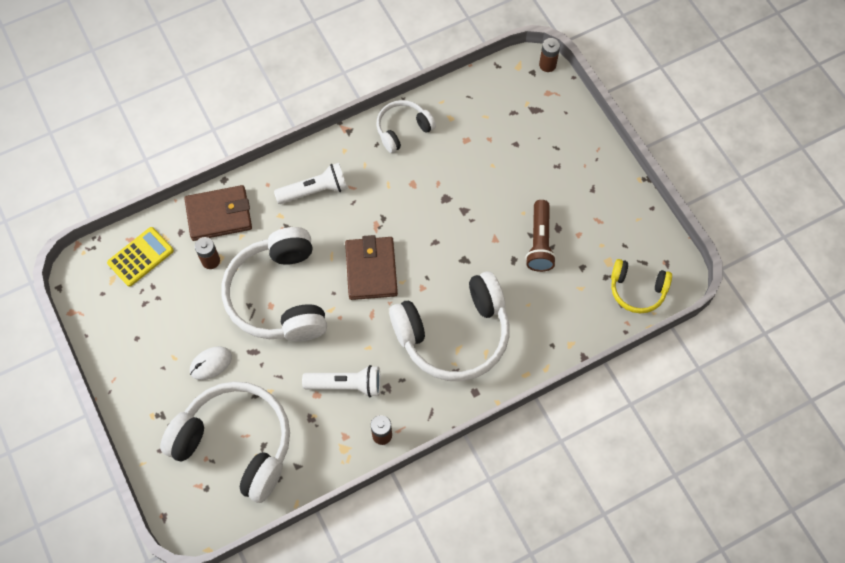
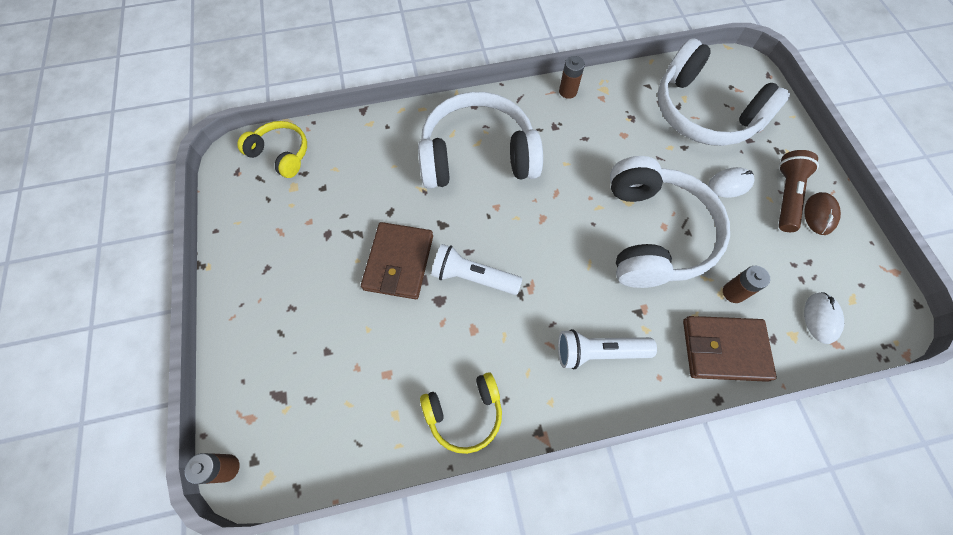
camera: 165 degrees left, 0 degrees up
(129, 352) = (819, 214): none -> brown mouse
(140, 257) = (821, 318): yellow calculator -> white mouse
(346, 385) = (594, 136): white flashlight -> white flashlight (473, 277)
(371, 270) = (547, 238): brown wallet -> brown wallet (399, 262)
(403, 129) = (464, 413): white headphones -> yellow headphones
(539, 242) = (354, 223): brown flashlight -> brown flashlight (786, 196)

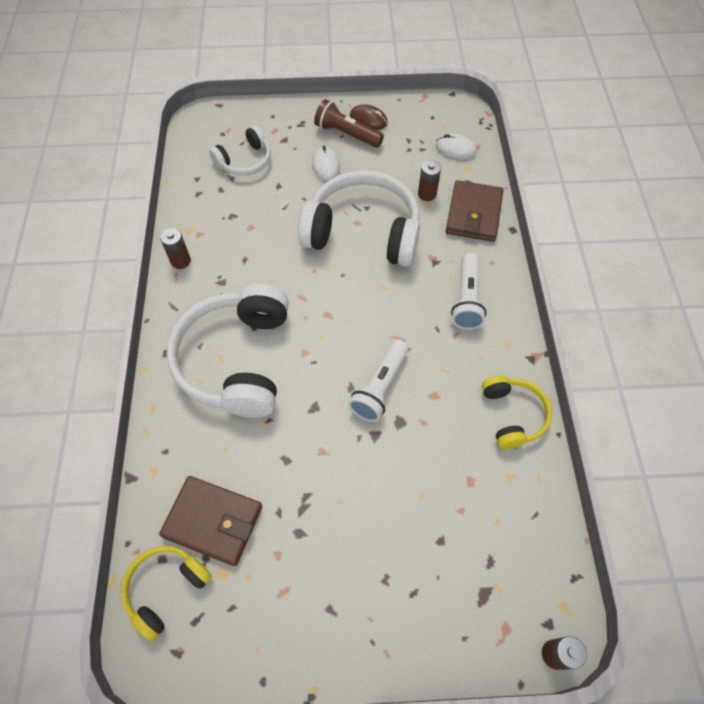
camera: 80 degrees left, 5 degrees down
(399, 262) = (350, 456): brown wallet -> brown wallet (213, 521)
(704, 112) = (245, 161): white headphones -> white headphones, size x0.53

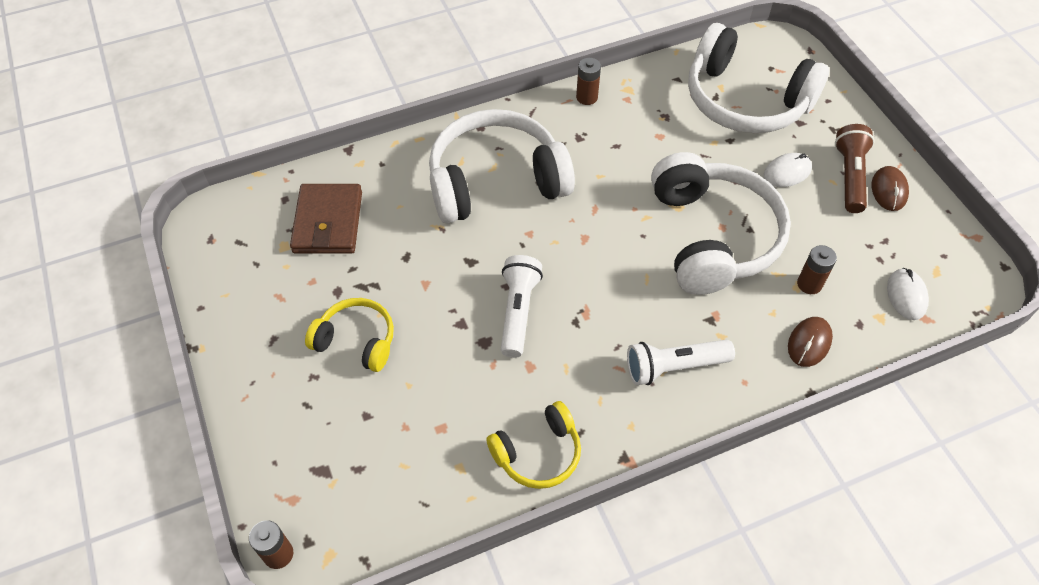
camera: 70 degrees right, 5 degrees down
(166, 589) = (260, 212): yellow headphones -> yellow headphones (356, 341)
(245, 161) = (745, 100): white headphones -> white headphones, size x1.89
(380, 387) = (518, 312): white flashlight -> white flashlight turned 90 degrees clockwise
(473, 214) = (809, 343): brown wallet -> brown mouse

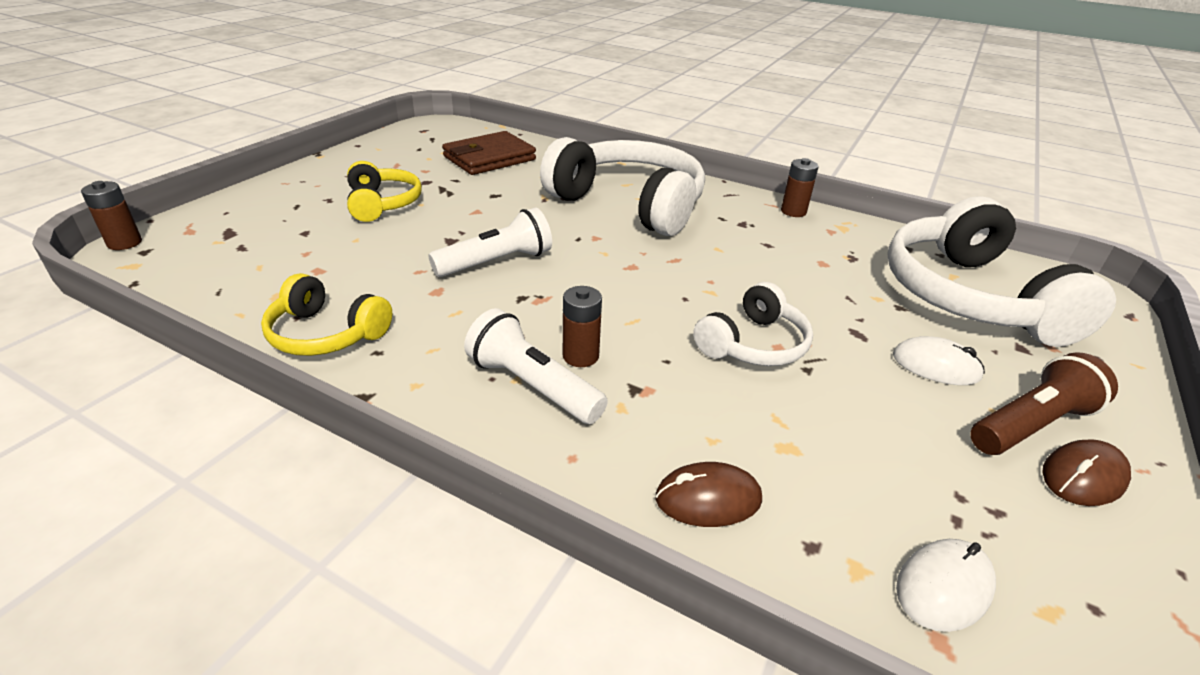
camera: 50 degrees right, 20 degrees down
(712, 236) = (753, 344): white headphones -> white headphones, size x0.53
(809, 284) = (804, 457): brown battery -> brown battery (580, 356)

